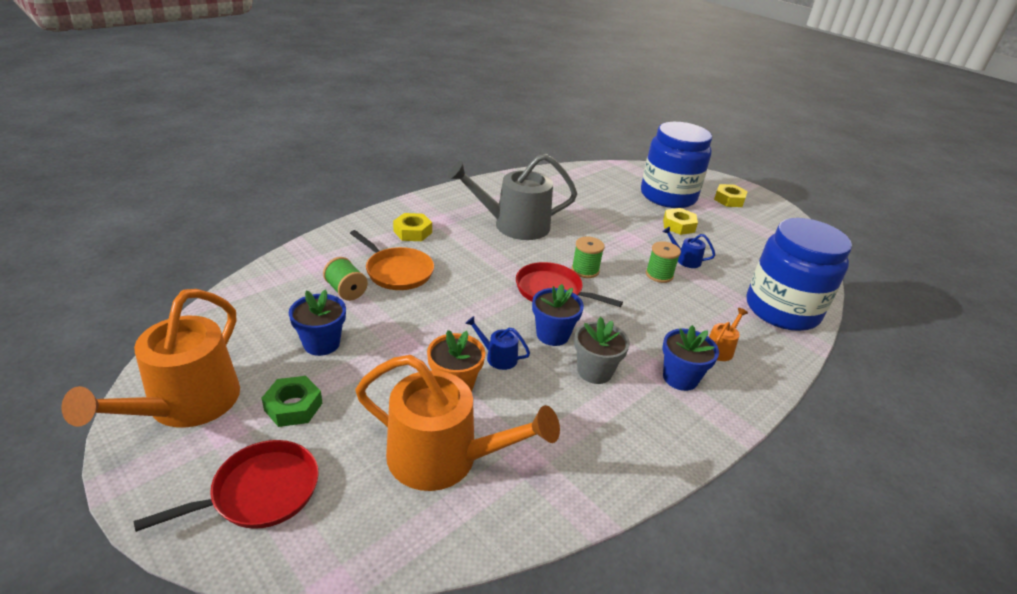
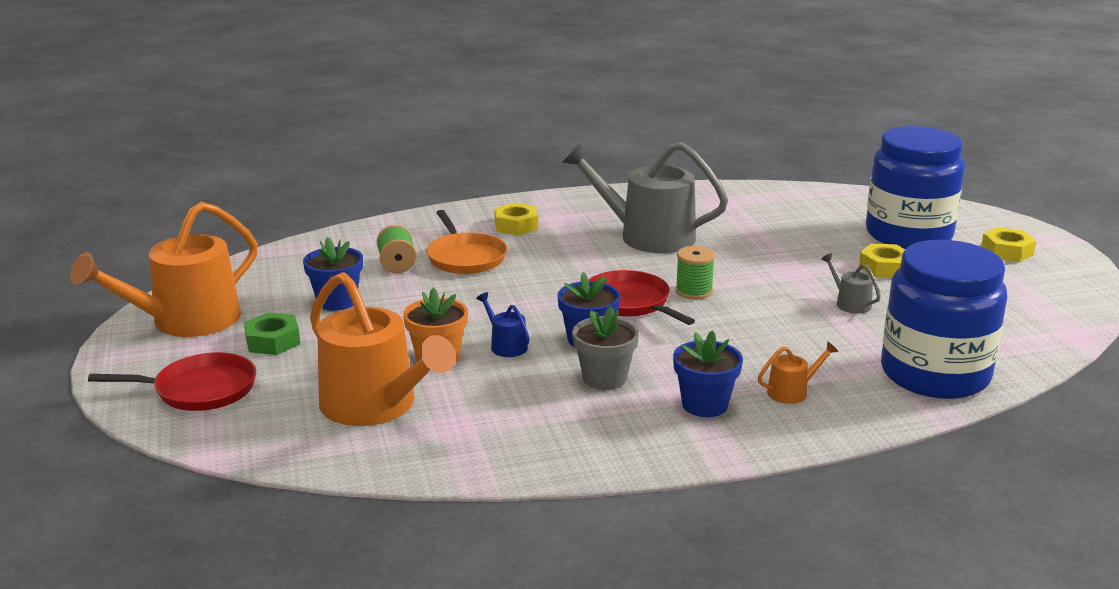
camera: 30 degrees right, 10 degrees down
(659, 275) = (792, 311): green spool -> none
(685, 260) = (850, 303): blue watering can -> grey watering can

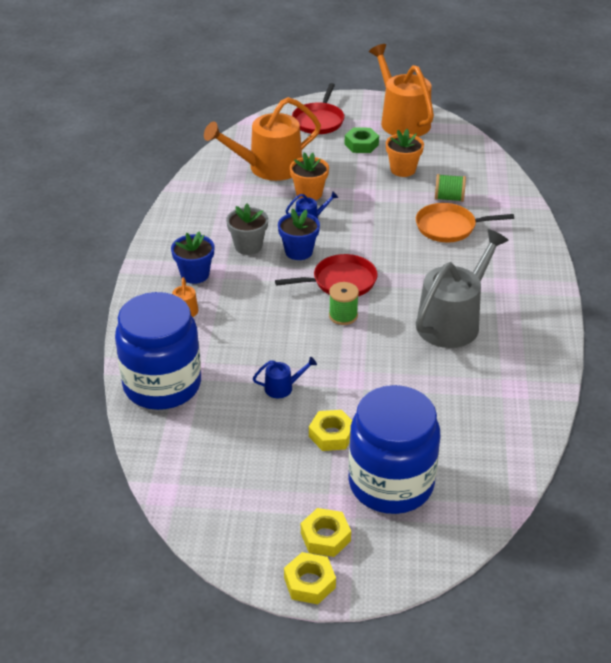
camera: 110 degrees right, 15 degrees up
(337, 301) = (403, 169): blue flower pot -> orange flower pot
(516, 225) = (500, 260): yellow nut -> yellow nut (309, 583)
(850, 303) = (282, 387): grey watering can -> blue watering can

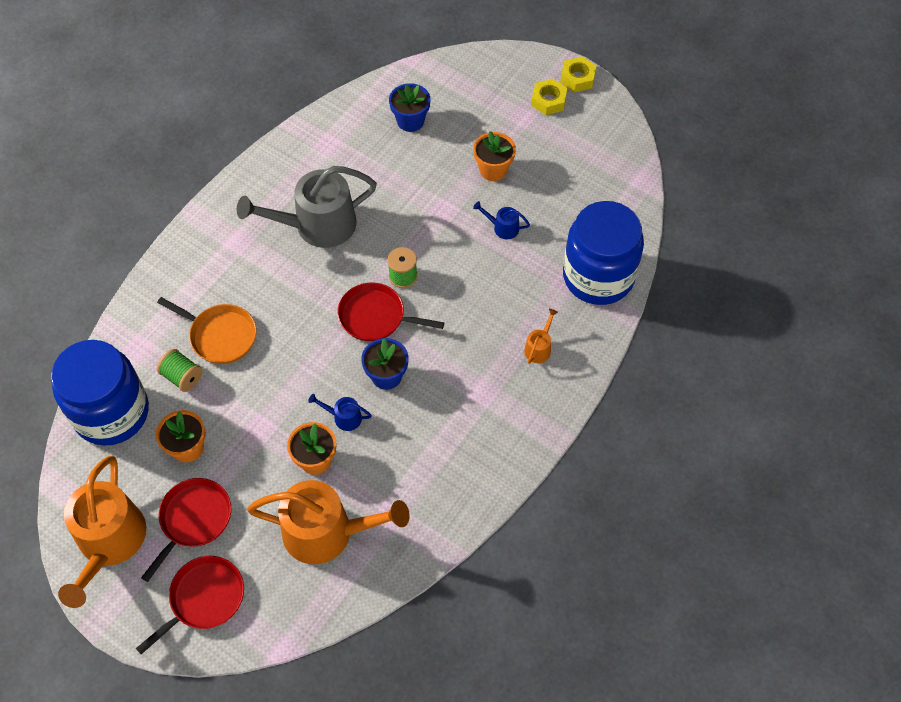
camera: 150 degrees left, 20 degrees up
(195, 274) = (504, 394): blue flower pot -> blue flower pot (410, 121)
(248, 246) = (430, 409): grey flower pot -> none
(331, 435) = (493, 170): yellow nut -> orange flower pot
(361, 144) = (194, 519): green nut -> red pan
(391, 483) = (478, 115): blue jar -> blue jar (111, 412)

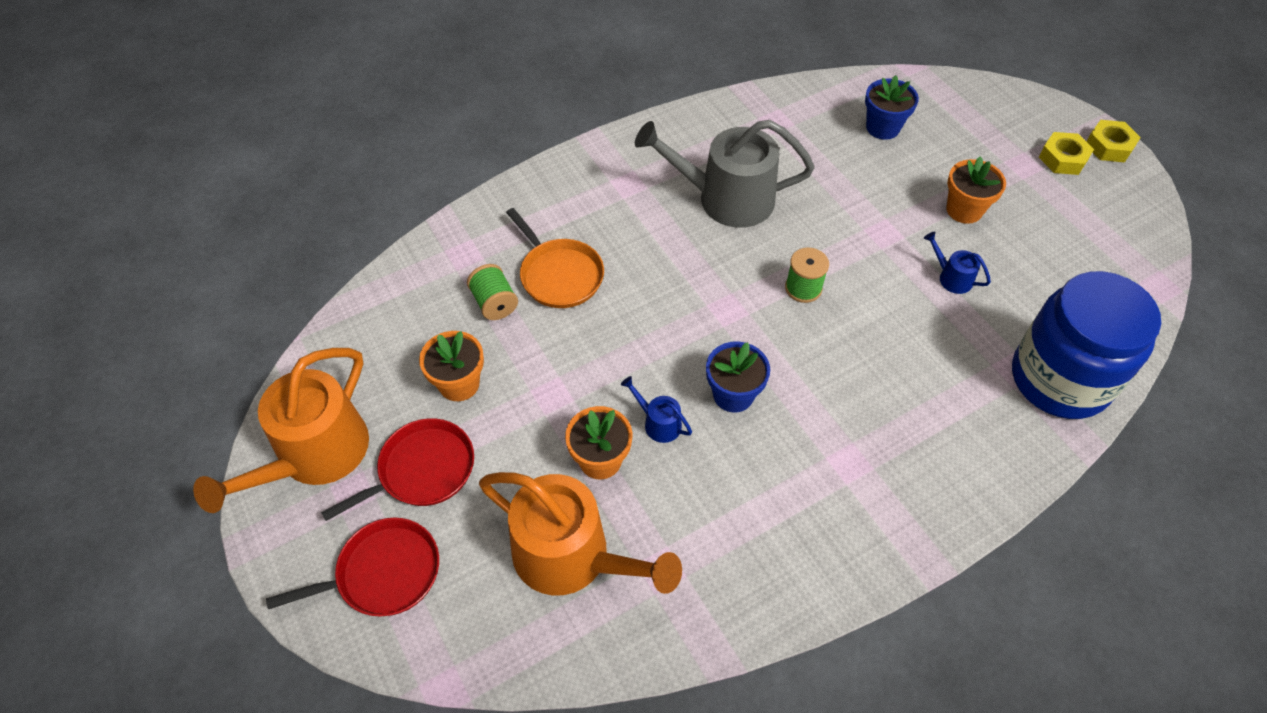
camera: 25 degrees right, 5 degrees down
(111, 412) = (398, 311): blue jar -> none
(375, 316) = (750, 321): red pan -> none
(539, 348) = (946, 437): orange watering can -> none

